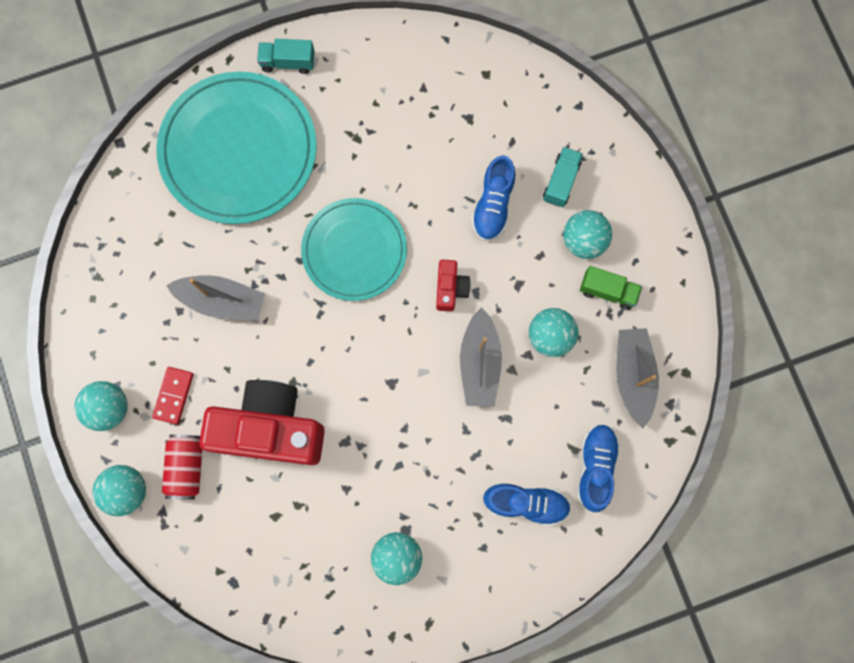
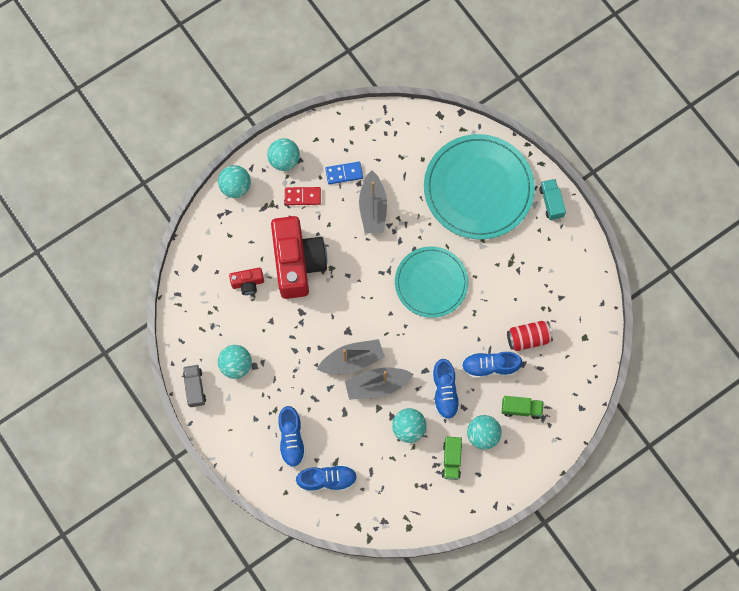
camera: 75 degrees right, 5 degrees down
(157, 327) = (344, 173): none -> blue domino
(187, 467) = (259, 218): red can -> red can (528, 338)
(415, 626) = (195, 388): none -> grey truck
(450, 288) = (423, 353): red camera -> red camera (248, 283)
(512, 274) = (444, 392): none -> blue shoe
(561, 181) = (521, 409): turquoise truck -> green truck
(633, 376) = (396, 491): grey boat -> grey boat (352, 360)

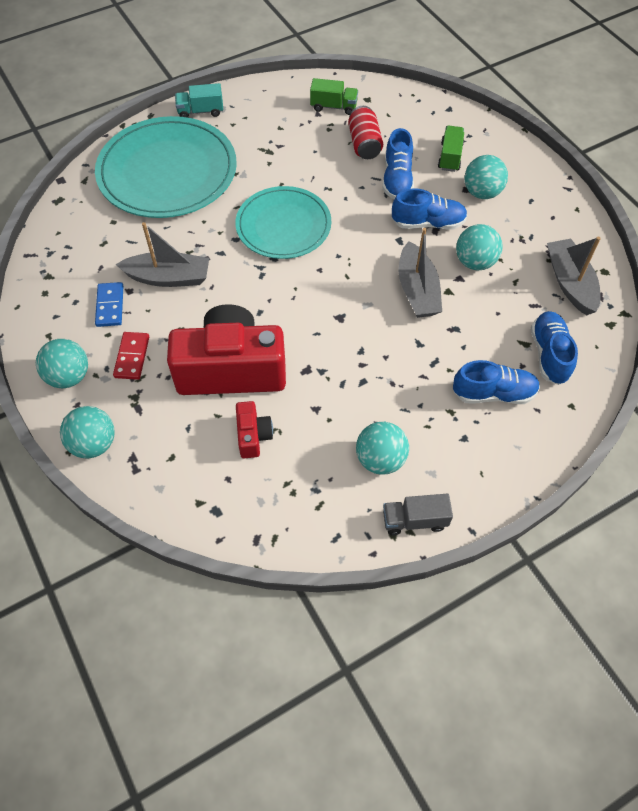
camera: 85 degrees left, 15 degrees down
(352, 360) = (381, 315): grey boat -> grey boat (570, 283)
(451, 460) = (514, 223): green truck -> green truck (333, 107)

